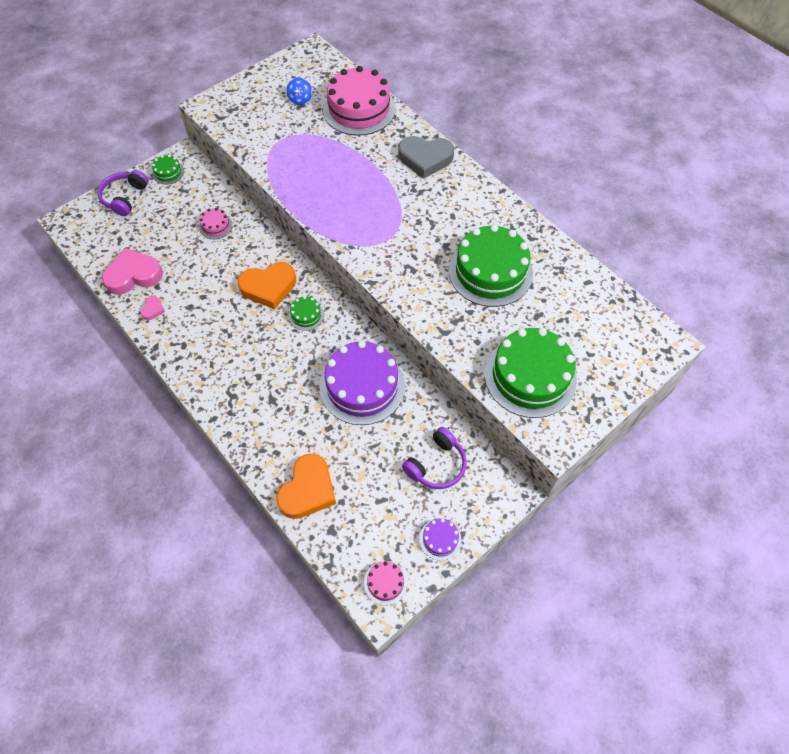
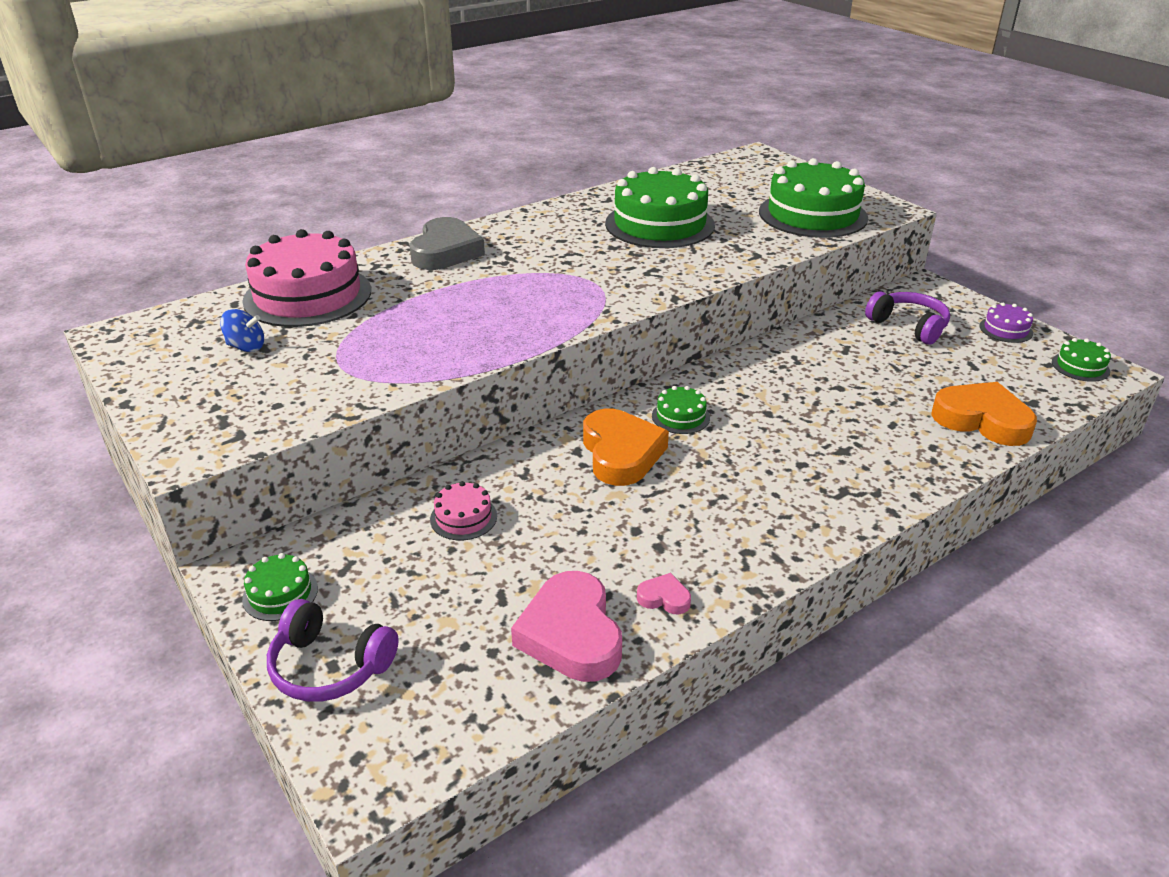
camera: 85 degrees left, 25 degrees down
(362, 386) = (804, 372): purple cake -> none
(385, 582) = (1080, 366): pink cake -> green cake

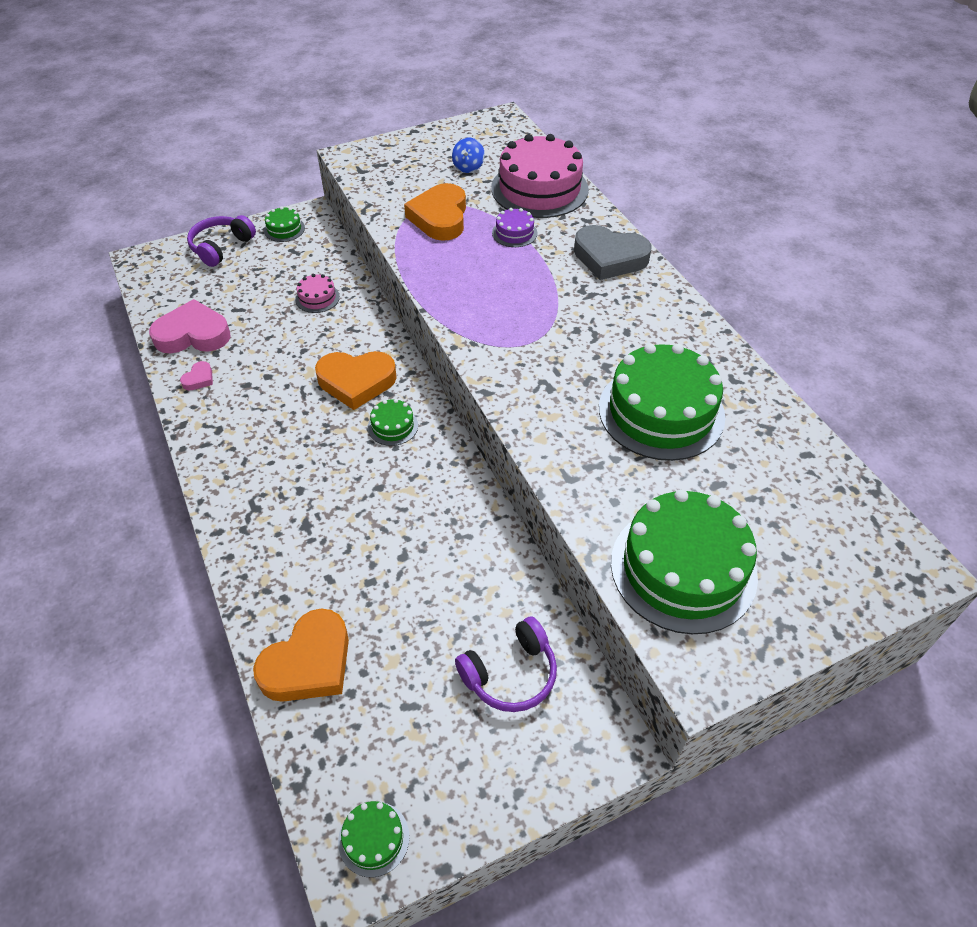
camera: 100 degrees right, 15 degrees up
(371, 355) = (440, 218): none -> orange heart
(1006, 329) = (481, 791): purple cake -> purple cake (514, 233)

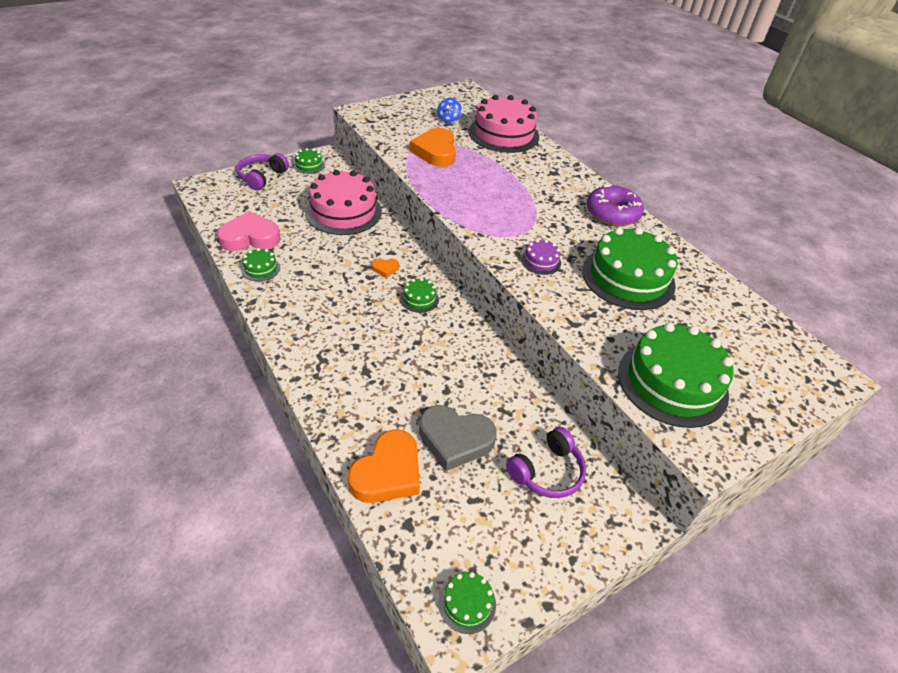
camera: 10 degrees left, 5 degrees down
(199, 379) = (260, 268): pink heart -> green cake
(317, 298) = (343, 211): pink cake -> pink cake, size x2.26
(356, 382) = (385, 269): orange heart -> orange heart, size x0.45
(514, 233) = (492, 162): purple cake -> purple cake (541, 261)
(609, 258) = (565, 178): grey heart -> grey heart (455, 439)
(664, 313) = (612, 213): none -> purple donut

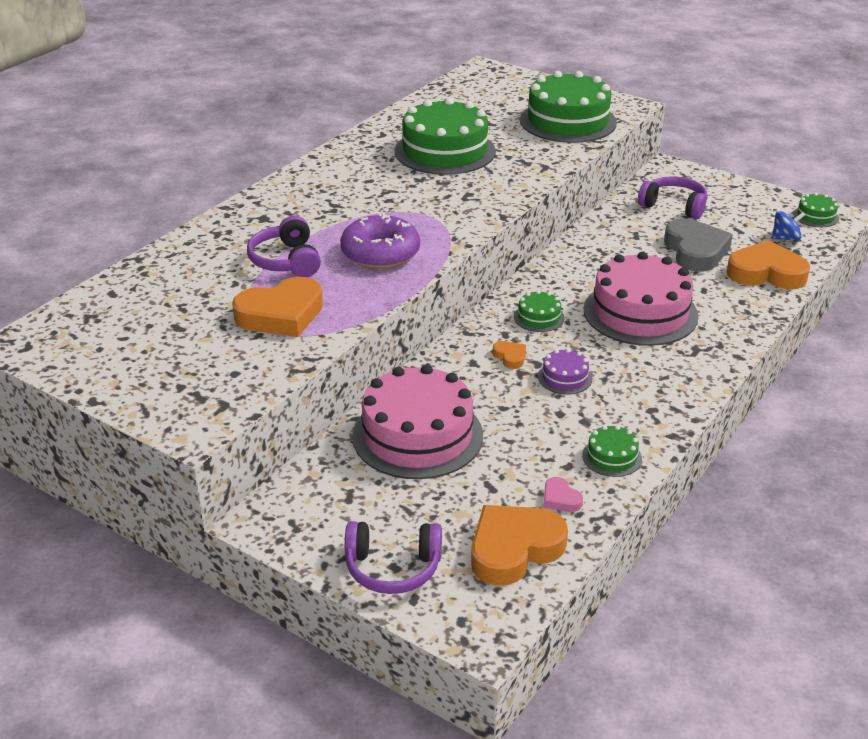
camera: 110 degrees left, 10 degrees down
(235, 211) = (514, 549): none -> orange heart
(250, 237) = (560, 499): pink heart -> pink heart, size x0.45
(309, 165) = (310, 528): green cake -> none
(448, 119) = (161, 330): blue spinning top -> blue spinning top (785, 238)
(494, 167) = (286, 261): none -> purple headphones
(503, 134) = (176, 273): pink cake -> pink cake (640, 313)
(541, 261) = (466, 196): purple cake -> purple cake (565, 377)
(612, 213) = (329, 171): purple donut -> purple donut (380, 253)

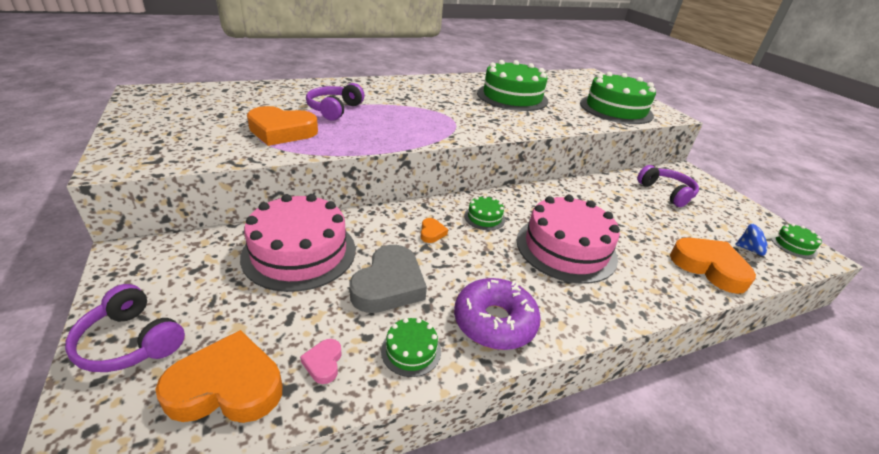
camera: 30 degrees right, 0 degrees up
(380, 253) = (393, 126): purple donut -> purple donut (494, 322)
(565, 377) = (452, 266): purple cake -> none
(695, 251) = (656, 226): grey heart -> grey heart (389, 285)

